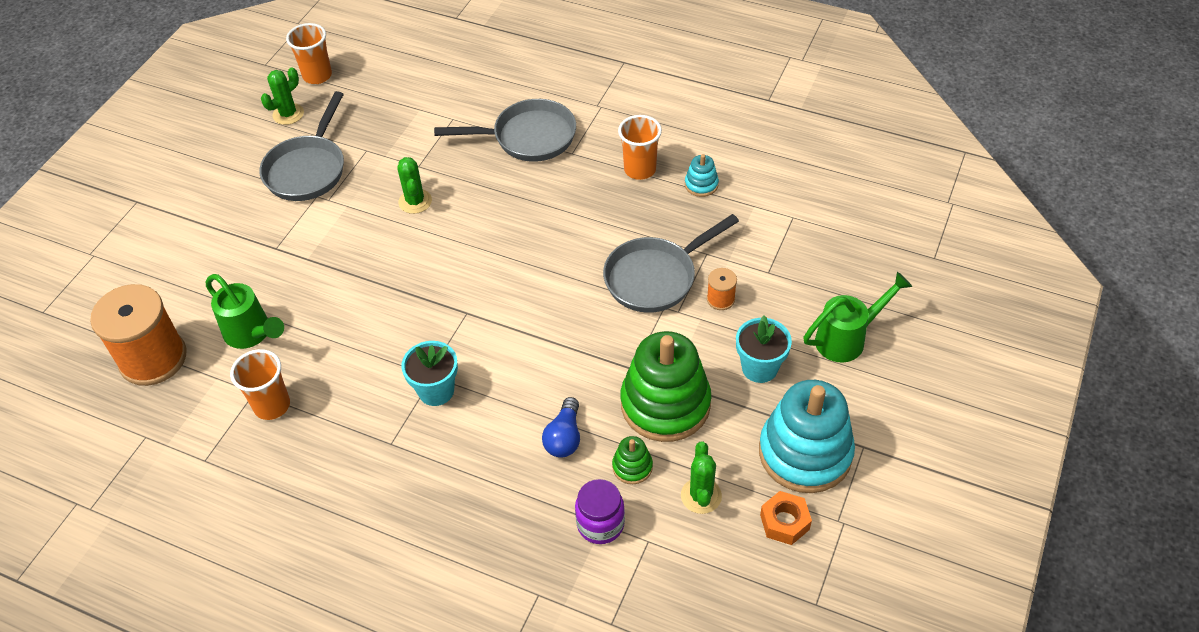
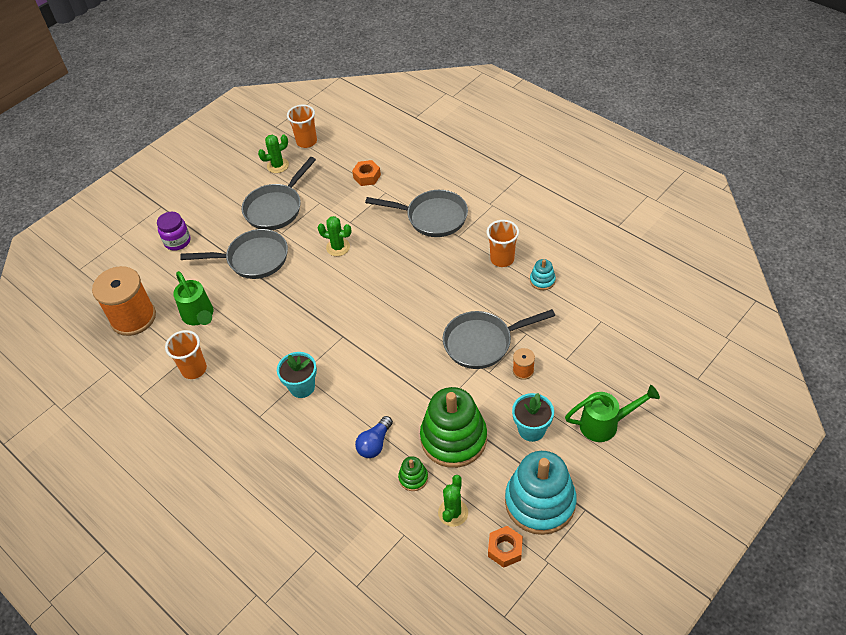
camera: 20 degrees right, 0 degrees up
(300, 242) = (253, 259): none -> grey pan
(415, 201) = (338, 247): green cactus -> green cactus turned 75 degrees counterclockwise
(419, 104) = (367, 176): none -> orange nut
(600, 524) = (376, 513): purple jar -> purple jar (177, 241)

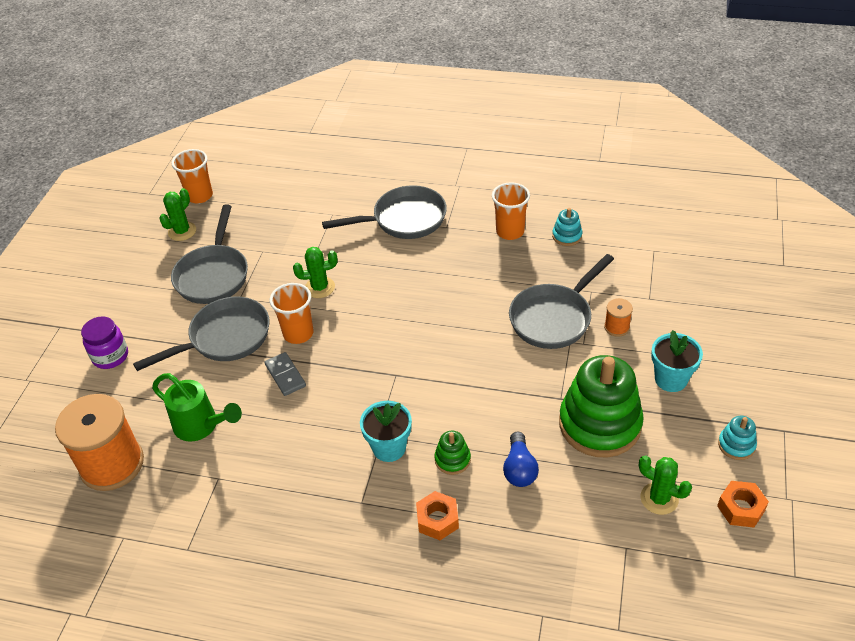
camera: 30 degrees left, 5 degrees down
(194, 369) = (239, 487): orange cup -> orange cup (298, 333)
(272, 304) = (285, 375): none -> grey domino
(367, 176) = (299, 206): orange nut -> orange nut (437, 520)
(413, 478) = (589, 484): green stacking toy -> green stacking toy (452, 459)
(453, 512) = (659, 498): green cactus -> green cactus turned 45 degrees counterclockwise
(540, 502) = (736, 445): turquoise stacking toy -> turquoise stacking toy, size x0.43
(605, 424) = (737, 342): green watering can -> none

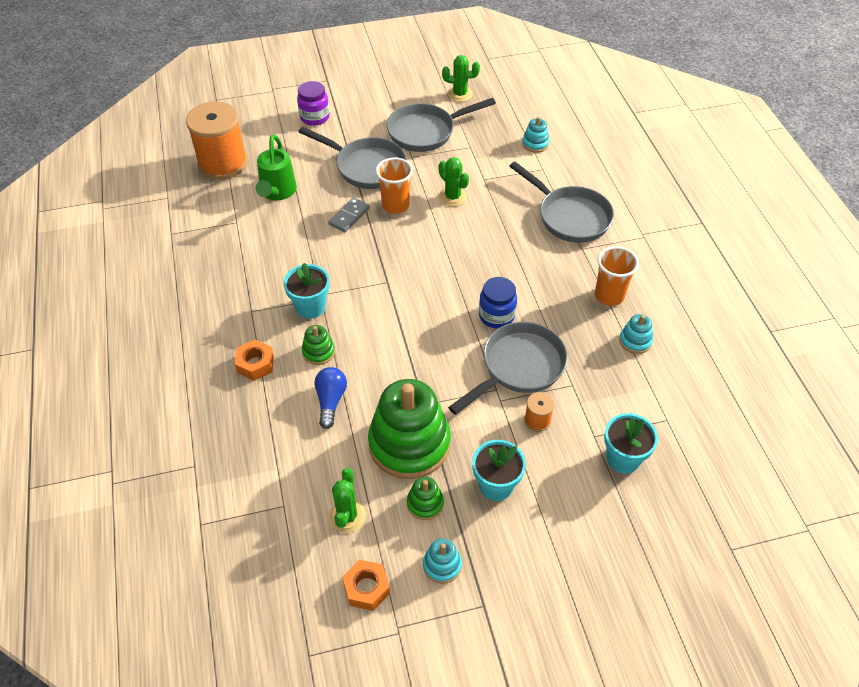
camera: 60 degrees right, 5 degrees up
(200, 196) = (505, 85): orange cup -> none
(296, 206) = (535, 144): none -> turquoise stacking toy
(488, 311) = (496, 316): none -> blue jar
(519, 469) = (331, 401): blue light bulb -> blue light bulb turned 120 degrees clockwise
(554, 318) = (518, 367): grey pan -> grey pan turned 120 degrees clockwise
(669, 435) = (425, 503): none -> green stacking toy
(679, 290) = (623, 458): none -> turquoise flower pot

